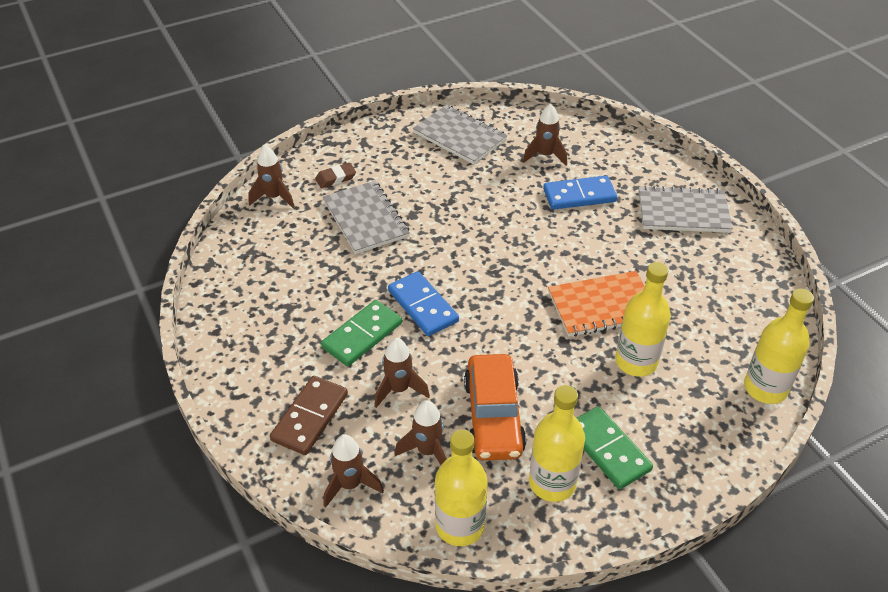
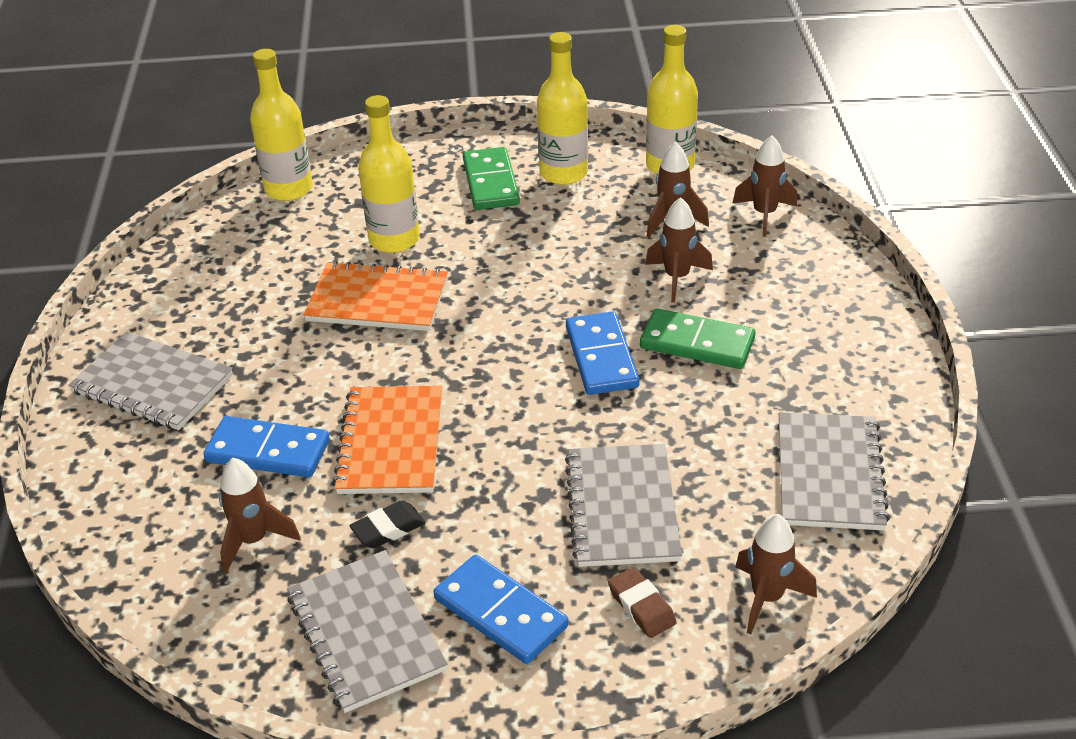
camera: 155 degrees left, 5 degrees down
(252, 268) = (829, 474): none -> grey notebook
(310, 417) = (791, 277): brown domino -> none
(335, 178) = (641, 606): brown eraser -> brown eraser turned 60 degrees clockwise
(362, 335) = (697, 343): green domino -> green domino turned 45 degrees clockwise
(403, 159) = (500, 613): none -> blue domino
(483, 177) = (388, 529): none -> black eraser
(493, 416) = (586, 231): orange car -> none
(516, 218) = (391, 442): none -> orange notebook

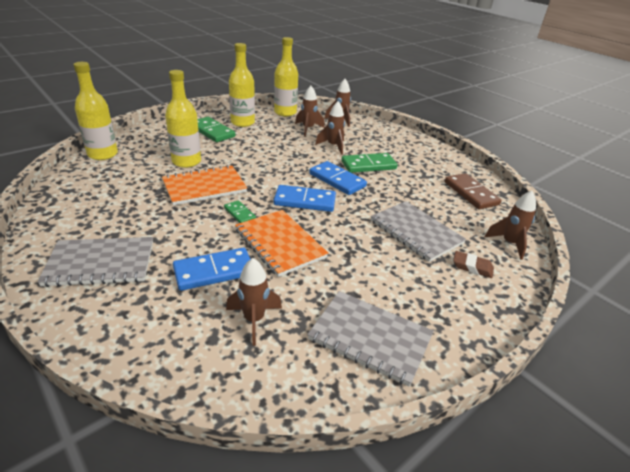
camera: 40 degrees left, 5 degrees down
(383, 369) = (240, 213): none -> green domino
(388, 529) = (323, 282): black eraser -> none
(500, 613) = (421, 297): blue domino -> blue domino (305, 201)
(829, 474) = (470, 193): grey notebook -> brown domino

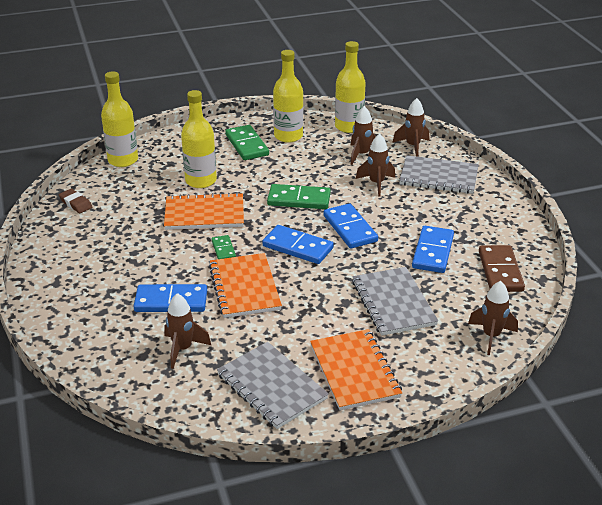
camera: 25 degrees right, 0 degrees up
(100, 263) = (82, 274): grey notebook -> grey notebook (438, 177)
(368, 165) = (401, 215): green domino -> green domino (299, 199)
(412, 187) = (432, 252): none -> blue domino
(432, 301) = (354, 371): none -> orange notebook
(472, 267) = (424, 350): brown eraser -> brown eraser (76, 203)

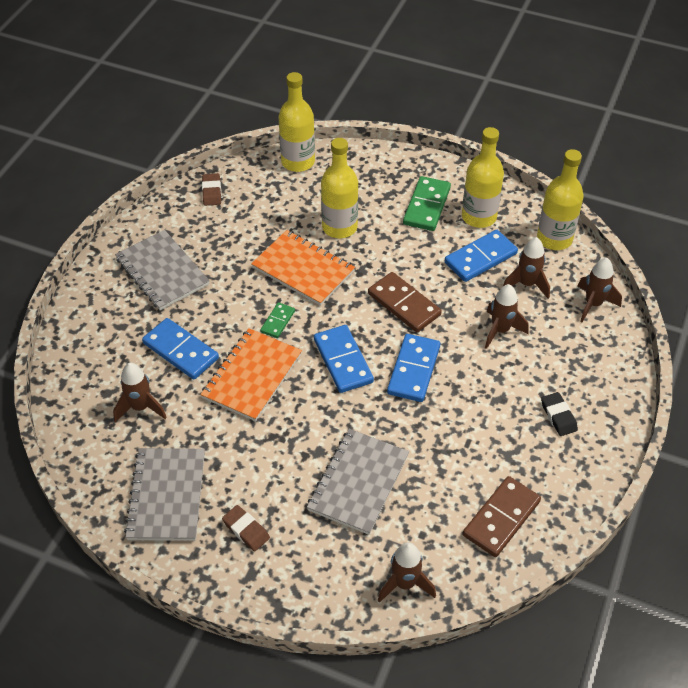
camera: 40 degrees right, 15 degrees up
(299, 199) = (404, 304): green domino -> brown domino
(354, 371) = (246, 530): orange notebook -> brown eraser
(432, 252) = (461, 450): blue domino -> blue domino (480, 258)
(438, 177) = (575, 361): grey notebook -> grey notebook (162, 272)
(465, 206) = (558, 416): none -> black eraser

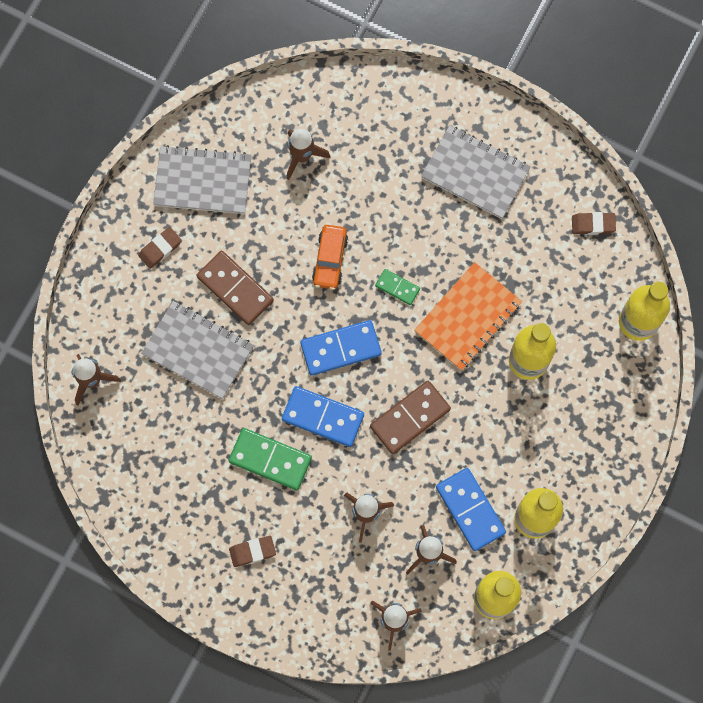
camera: 95 degrees right, 25 degrees up
(162, 272) = (475, 173): grey notebook -> grey notebook turned 60 degrees clockwise
(180, 351) = (367, 192): blue domino -> none
(252, 376) = (330, 260): orange notebook -> orange car
(427, 206) = (555, 461): green domino -> green domino (270, 460)
(501, 518) = (146, 475): brown domino -> brown domino (235, 288)
(558, 416) = (252, 551): black eraser -> brown eraser

